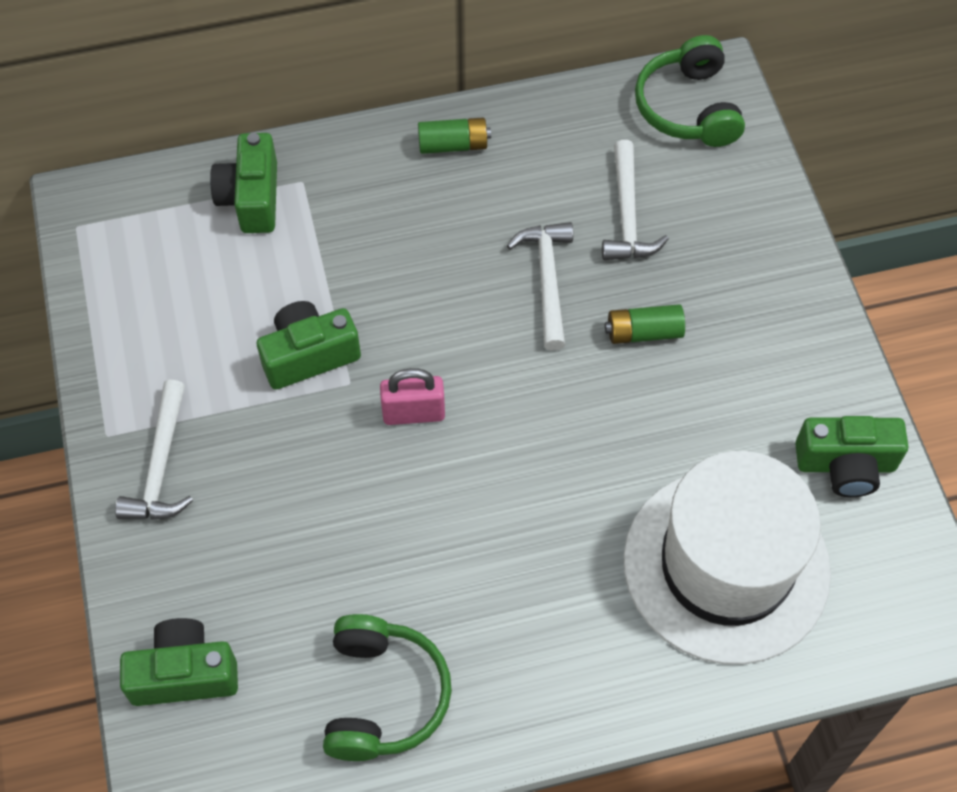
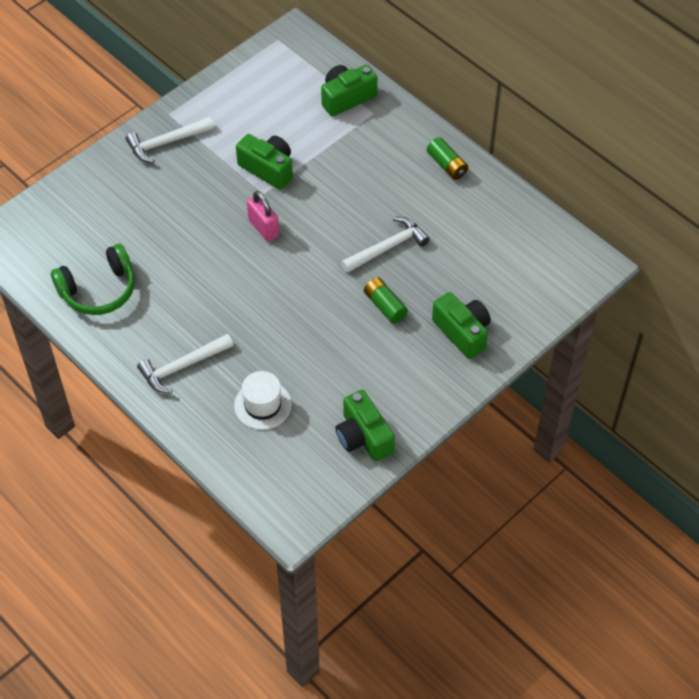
camera: 60 degrees right, 5 degrees down
(184, 674) = (64, 208): green camera -> green camera (462, 332)
(627, 215) = (459, 264): white hammer -> white hammer (182, 366)
(688, 107) = (560, 260): green headphones -> none
(726, 565) = (262, 405): white hat -> white hat, size x0.45

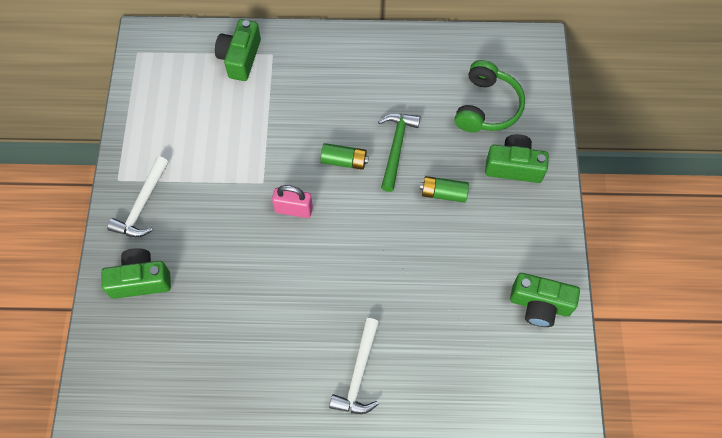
camera: 45 degrees left, 10 degrees up
(98, 290) = (225, 372): green headphones -> green headphones (486, 106)
(262, 405) = (448, 347): white hat -> none
(268, 169) = (244, 160): green camera -> green camera (140, 280)
(388, 247) = (396, 147): white hammer -> green hammer
(447, 165) = (366, 52): green battery -> green battery (344, 161)

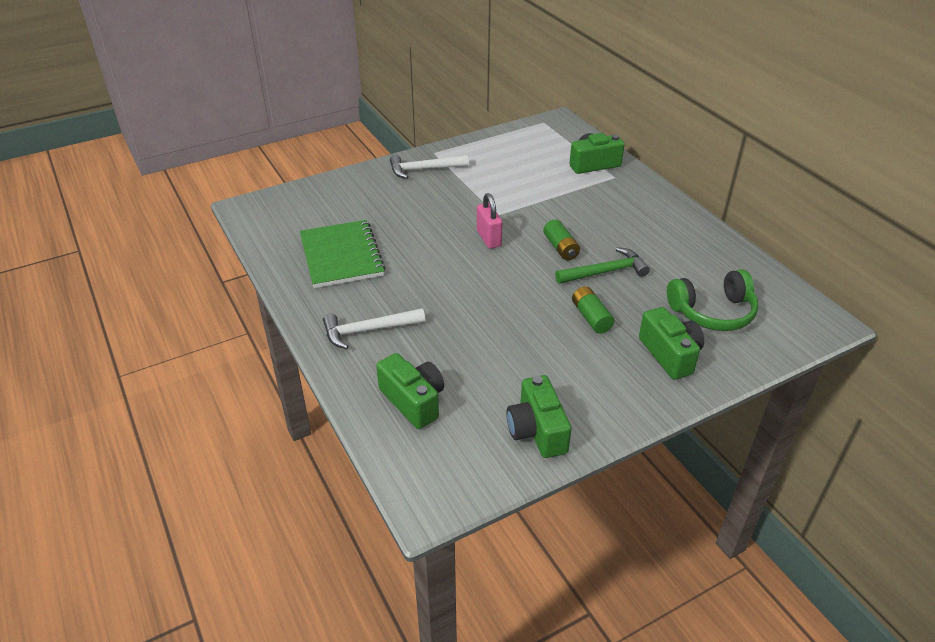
camera: 60 degrees right, 25 degrees down
(140, 280) = (363, 191): green camera -> green camera (413, 401)
(237, 349) = (341, 256): none -> green notebook

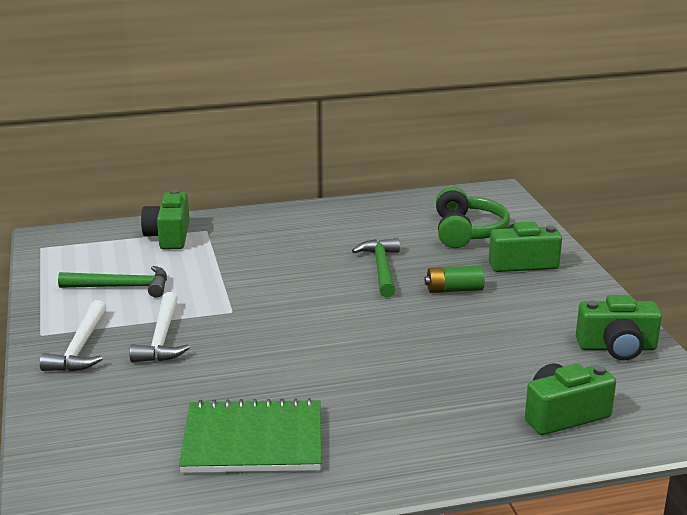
camera: 75 degrees left, 15 degrees down
(368, 330) = (428, 434): white hammer -> white hammer (161, 338)
(488, 238) = (280, 324): pink padlock -> none
(507, 164) = (122, 287): none -> green hammer
(560, 248) = (325, 284): green battery -> none

